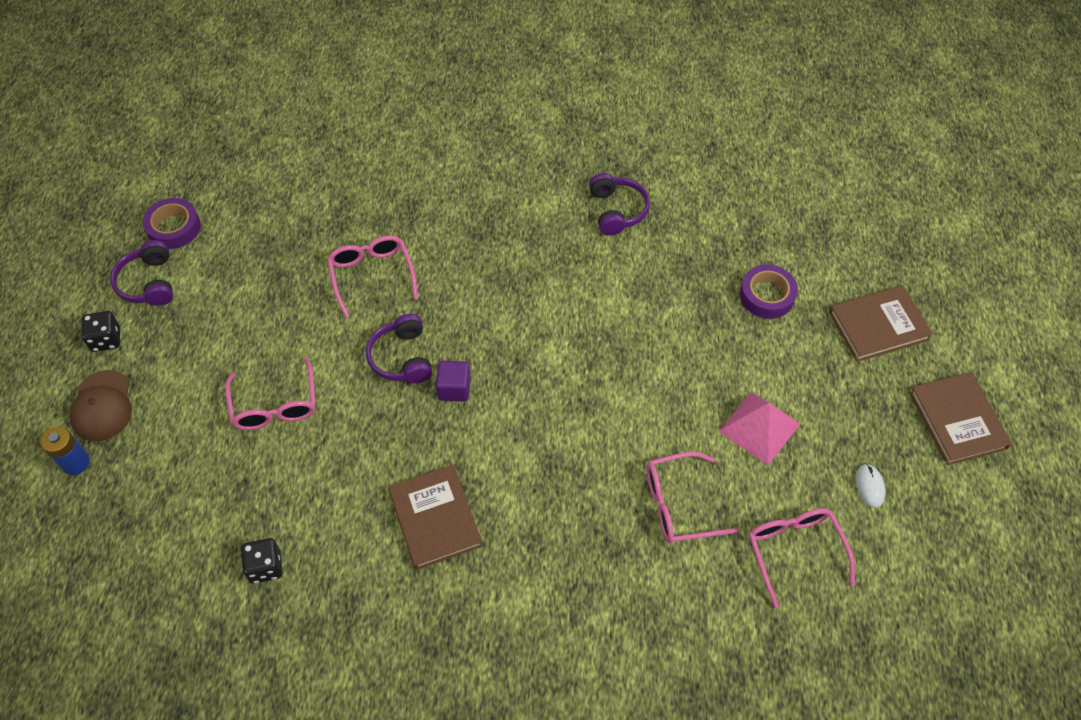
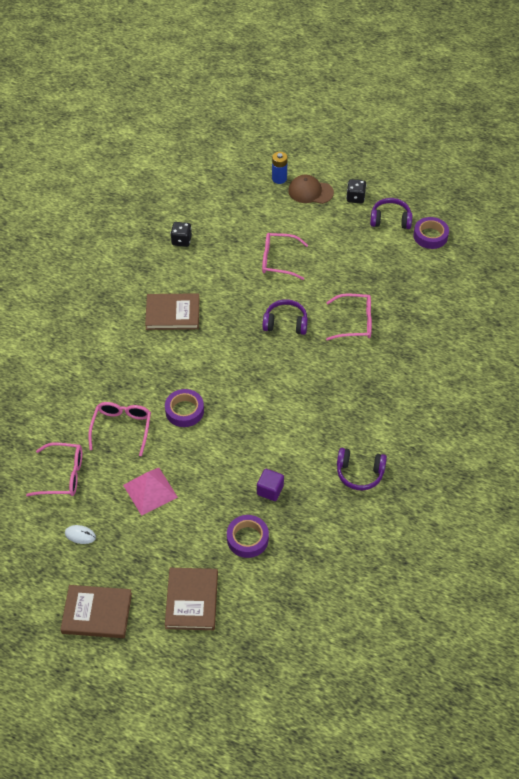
camera: 110 degrees right, 5 degrees down
(454, 388) = (252, 342): purple cube -> purple cube (270, 490)
(612, 433) = (184, 411): none -> purple tape

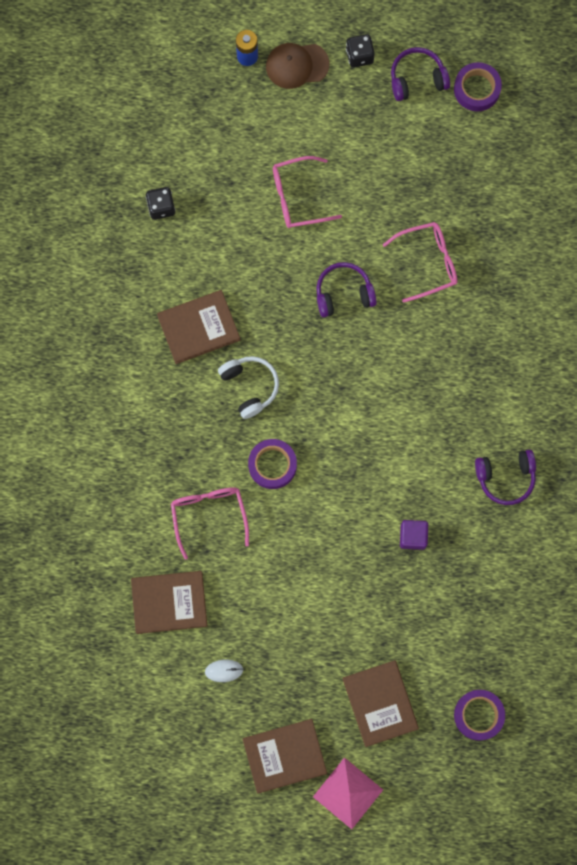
camera: 20 degrees left, 25 degrees up
(63, 475) = (169, 602): pink glasses -> brown book
(150, 491) = (278, 586): pink pyramid -> pink pyramid (348, 793)
(191, 358) = (250, 386): none -> white headphones
(247, 539) = (411, 607): purple tape -> purple tape (478, 715)

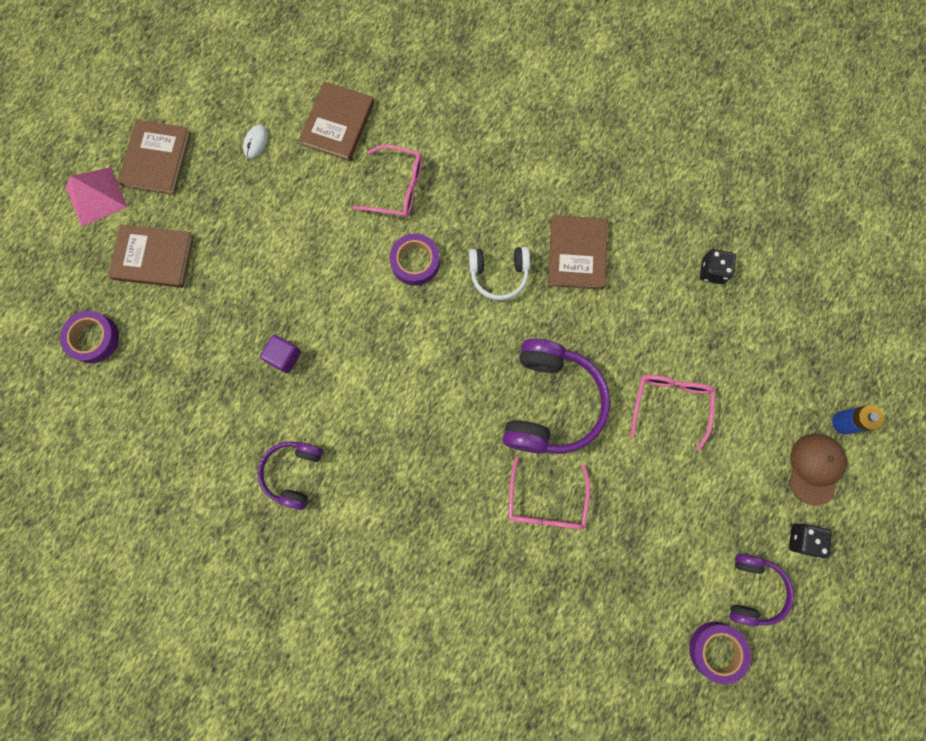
camera: 115 degrees right, 0 degrees up
(343, 293) = (550, 403): purple headphones -> purple headphones, size x1.73

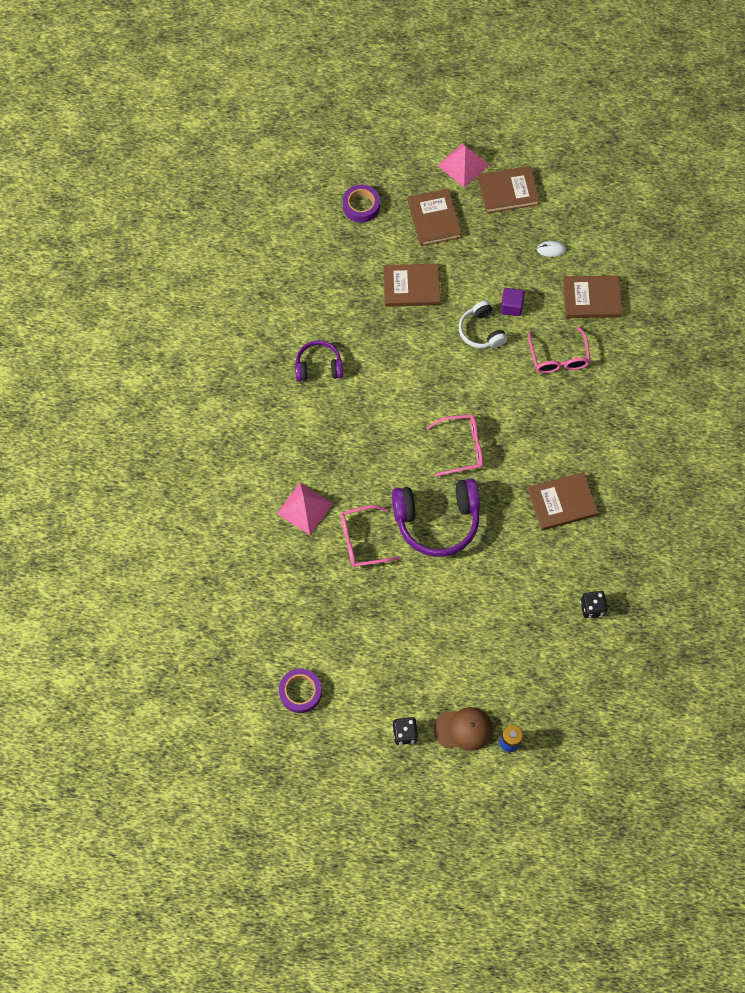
camera: 70 degrees right, 10 degrees down
(233, 319) = (411, 287): none -> brown book
(284, 357) = (397, 330): purple cube -> purple cube (511, 307)
(415, 262) = (506, 391): purple tape -> none
(479, 559) = (304, 508): none -> pink pyramid
(499, 274) = (521, 452): white headphones -> white headphones (481, 331)
(670, 404) = (471, 606): pink glasses -> pink glasses (461, 447)
(753, 589) = (353, 706): purple headphones -> none

